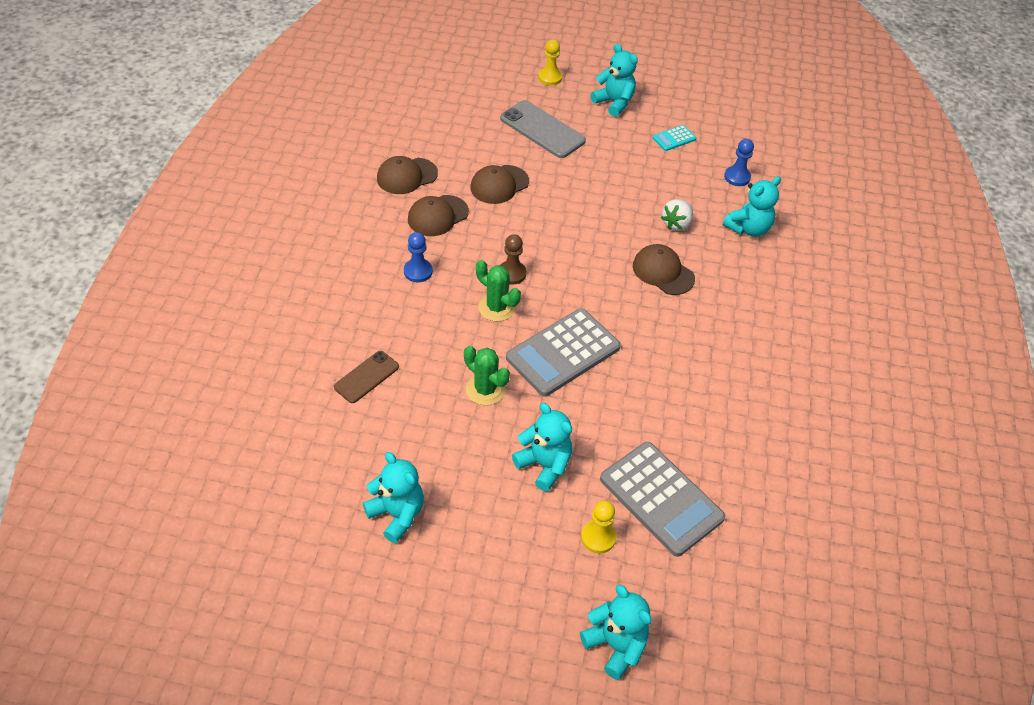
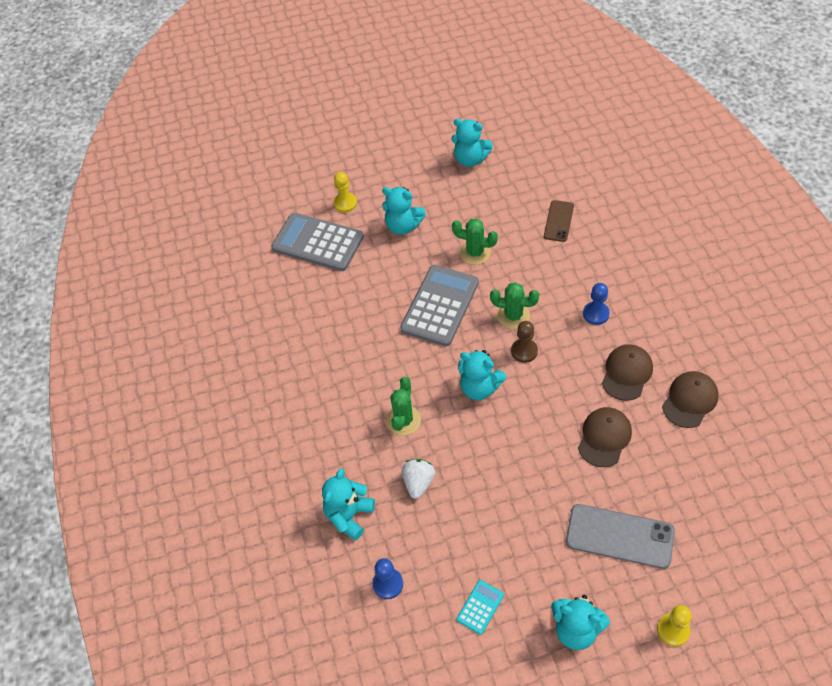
camera: 160 degrees right, 5 degrees up
(615, 645) = (307, 159): turquoise teddy bear -> turquoise teddy bear (479, 388)
(663, 272) = (403, 420): brown cap -> green cactus

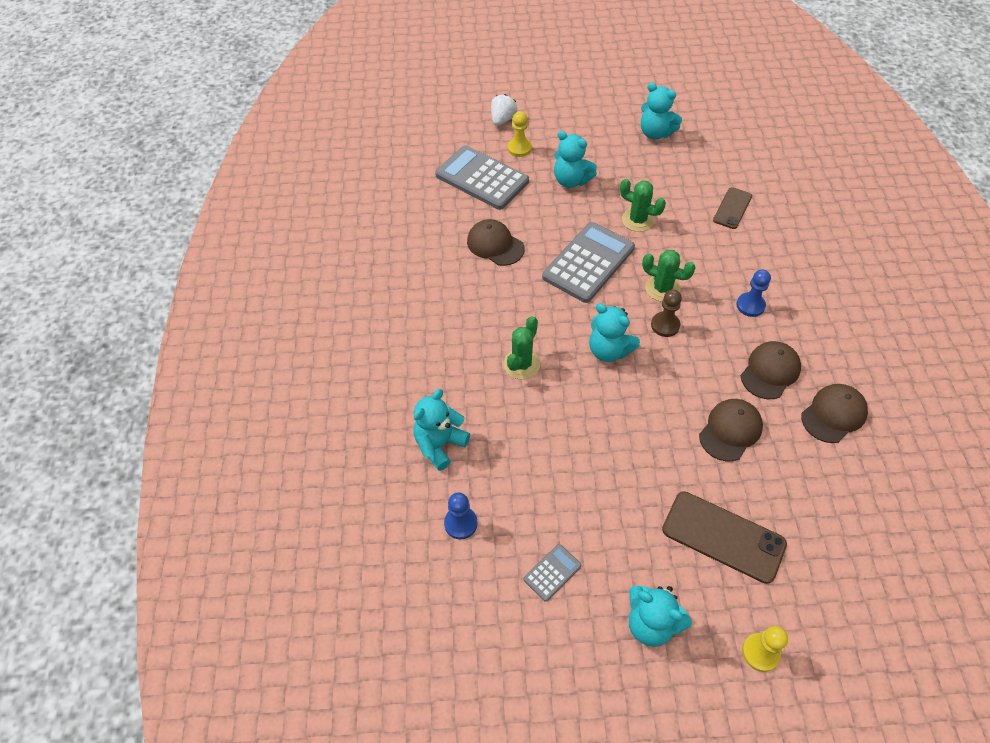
camera: 10 degrees right, 0 degrees up
(348, 308) = (495, 245): none -> brown cap
(418, 483) = (520, 429): white strawberry -> white strawberry (502, 120)
(480, 607) = (552, 572): turquoise calculator -> grey calculator
(619, 536) = (723, 537): grey phone -> brown phone

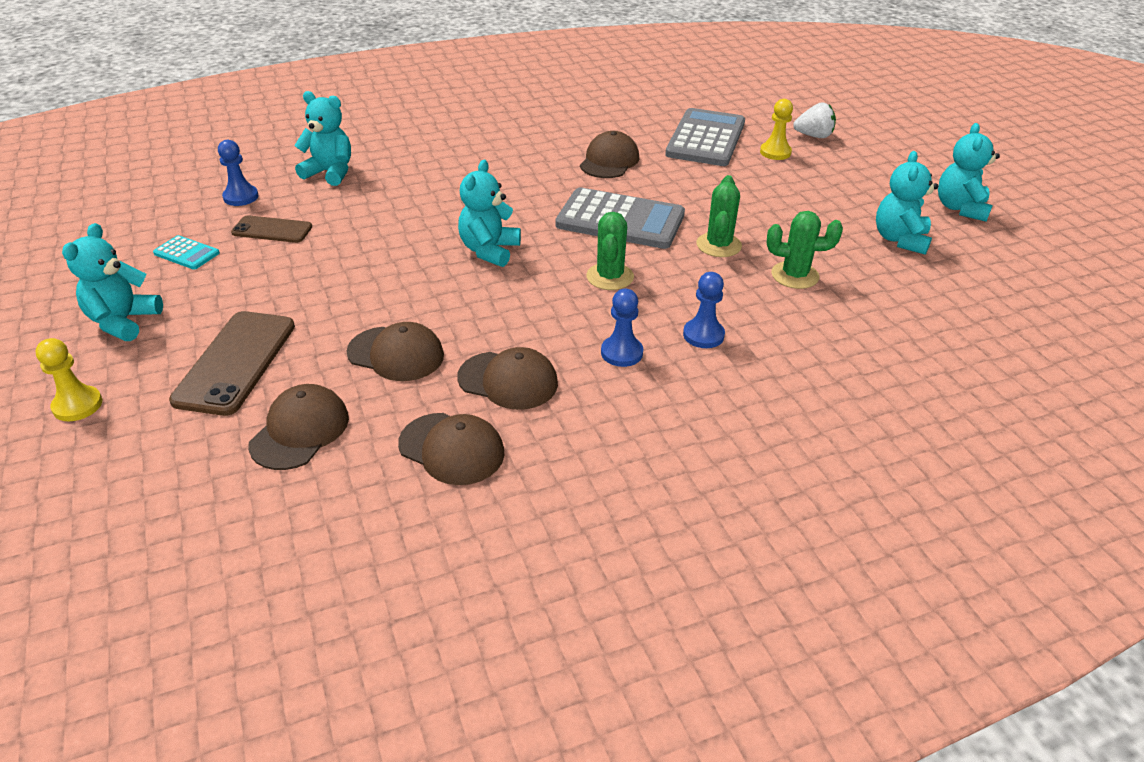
camera: 70 degrees right, 15 degrees down
(521, 364) = (446, 200): green cactus -> green cactus (795, 275)
(552, 572) = (186, 253): grey calculator -> turquoise calculator
(571, 180) = (750, 191): turquoise teddy bear -> turquoise teddy bear (960, 208)
(665, 325) = (548, 285): brown pawn -> none
(732, 208) = (804, 320): brown phone -> brown phone (272, 230)
(739, 260) = (703, 335): none -> blue pawn
(807, 499) = (300, 431): none -> brown cap

